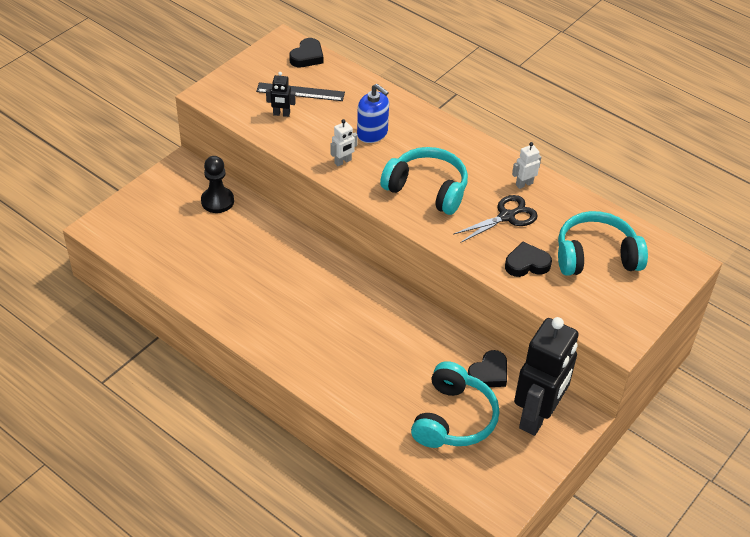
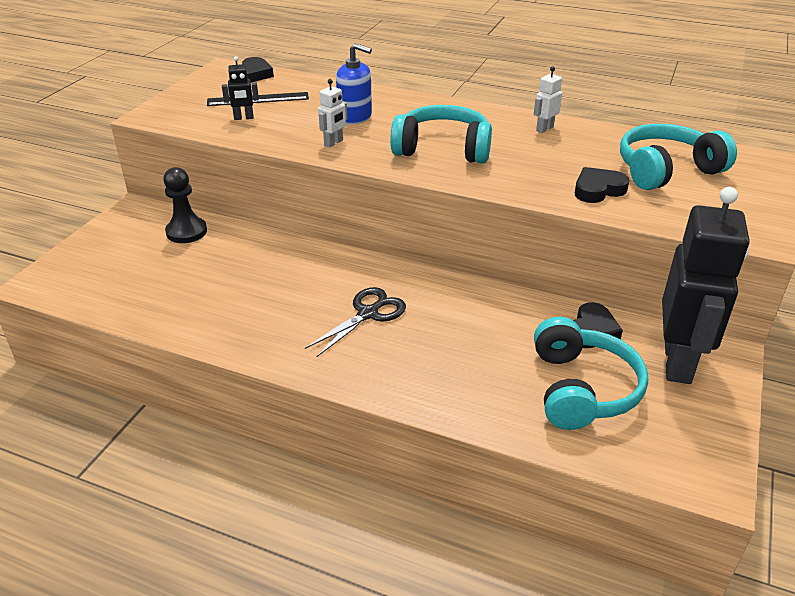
camera: 15 degrees left, 10 degrees down
(506, 217) = (545, 156): black scissors -> black scissors (368, 314)

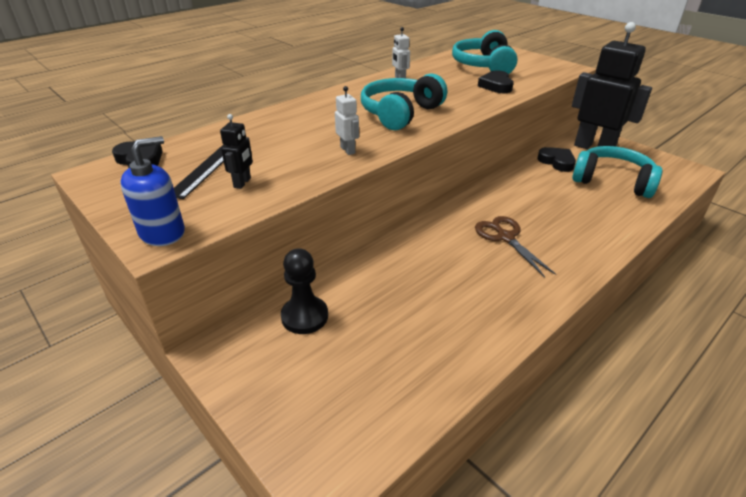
camera: 65 degrees left, 0 degrees up
(355, 117) = (307, 132): blue soap dispenser -> blue soap dispenser (162, 232)
(368, 314) = (505, 237): black scissors -> brown scissors

